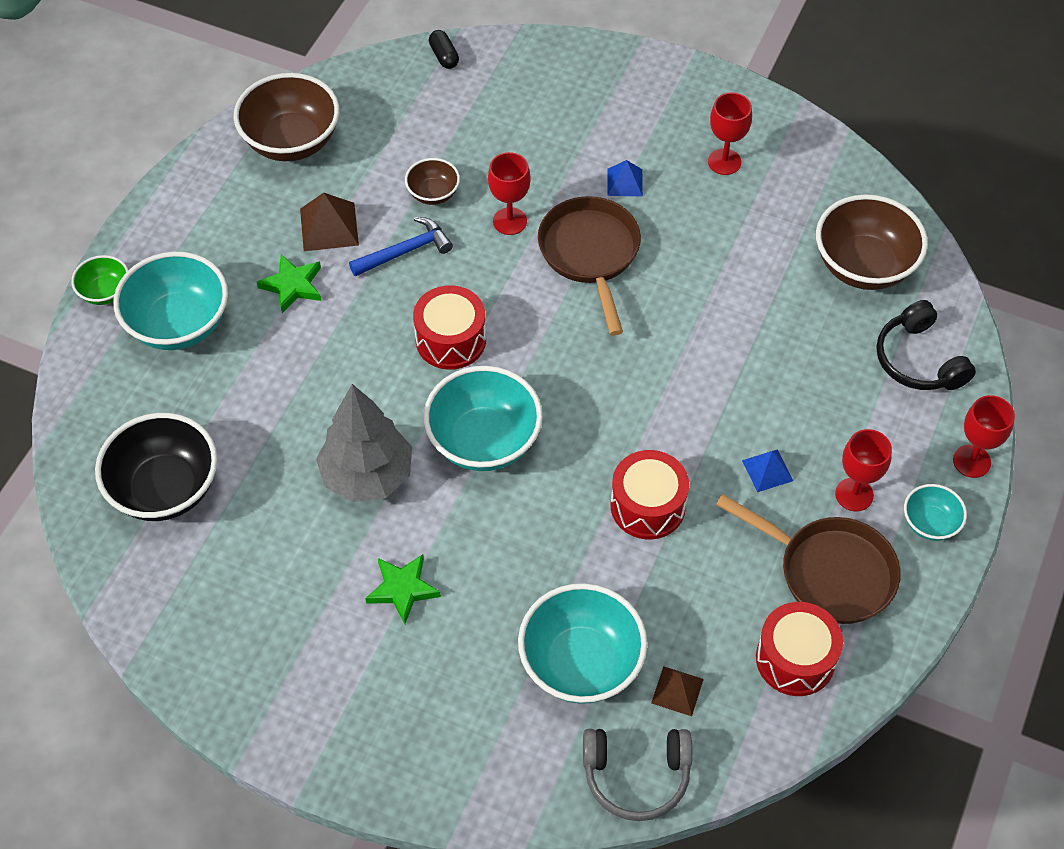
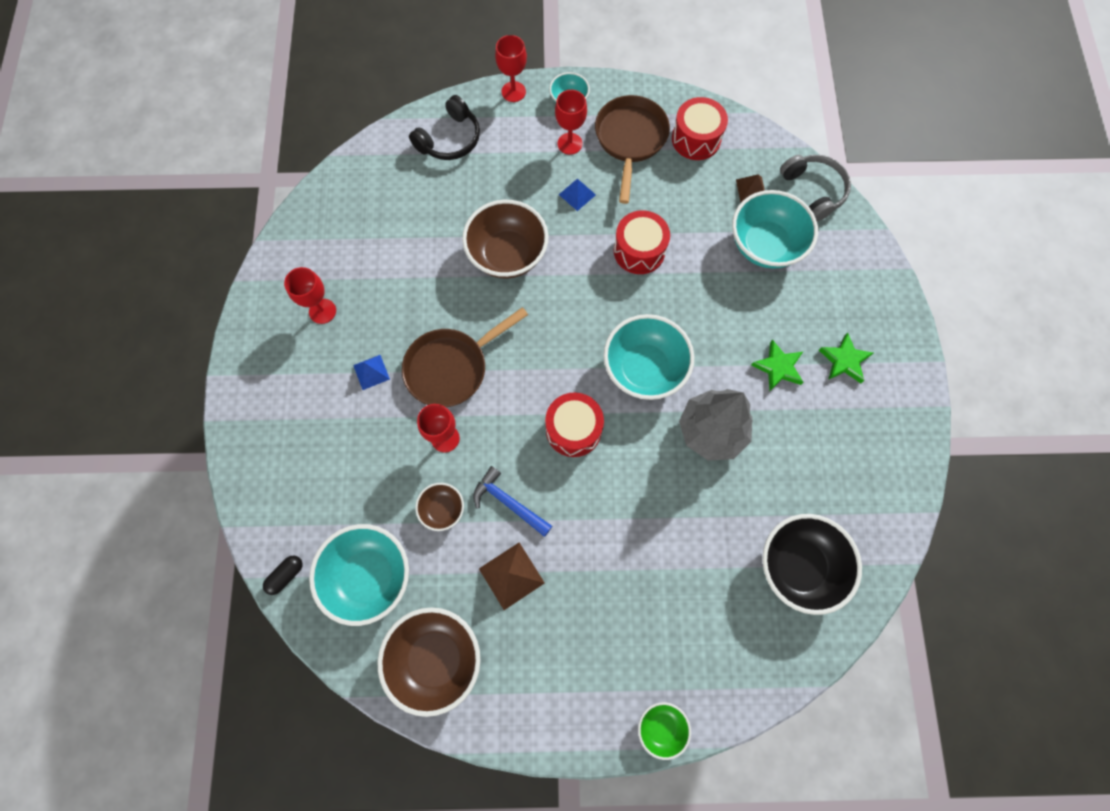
camera: 115 degrees left, 15 degrees up
(179, 324) = (660, 643): turquoise bowl -> turquoise bowl (369, 576)
(292, 286) = (581, 573): green star -> green star (844, 360)
(863, 266) = (384, 192): brown bowl -> brown bowl (507, 254)

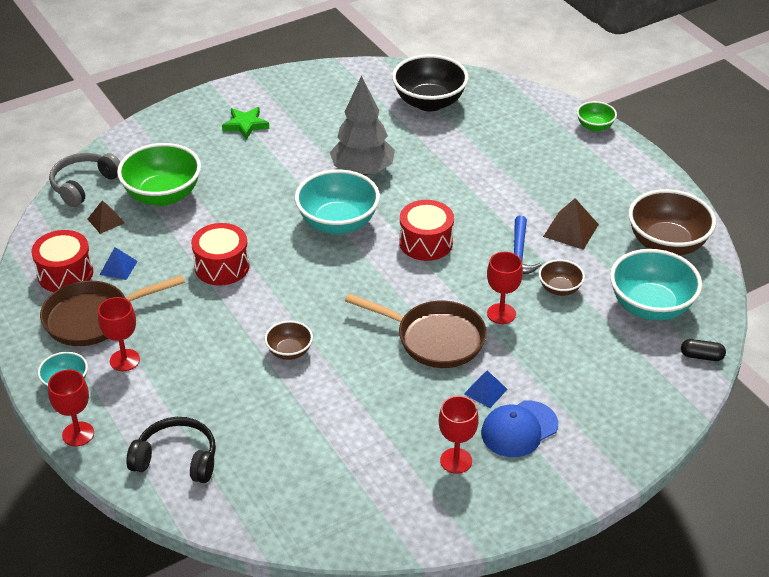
camera: 120 degrees left, 30 degrees down
(318, 373) = (519, 429): none -> blue cap
(507, 254) = (289, 351): brown bowl -> brown bowl, size x0.52
(577, 194) = (185, 330): blue pyramid -> blue pyramid (118, 267)
(765, 245) = (163, 195): turquoise bowl -> green bowl
(778, 367) = (278, 155): green star -> none

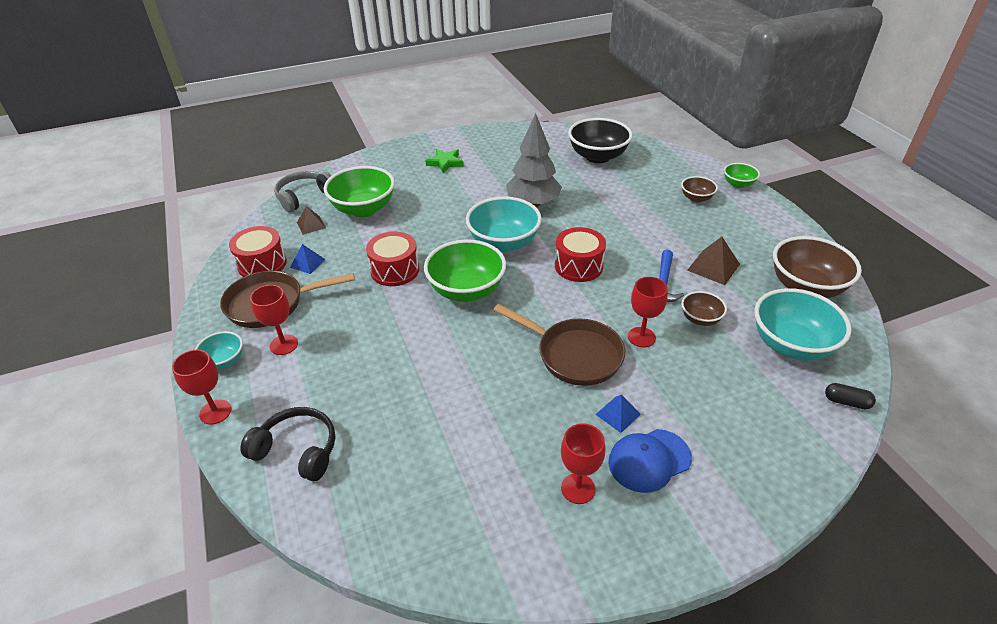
camera: 10 degrees right, 0 degrees up
(289, 351) = (434, 352): brown bowl -> brown bowl (696, 198)
(308, 282) = (466, 290): none -> green bowl

